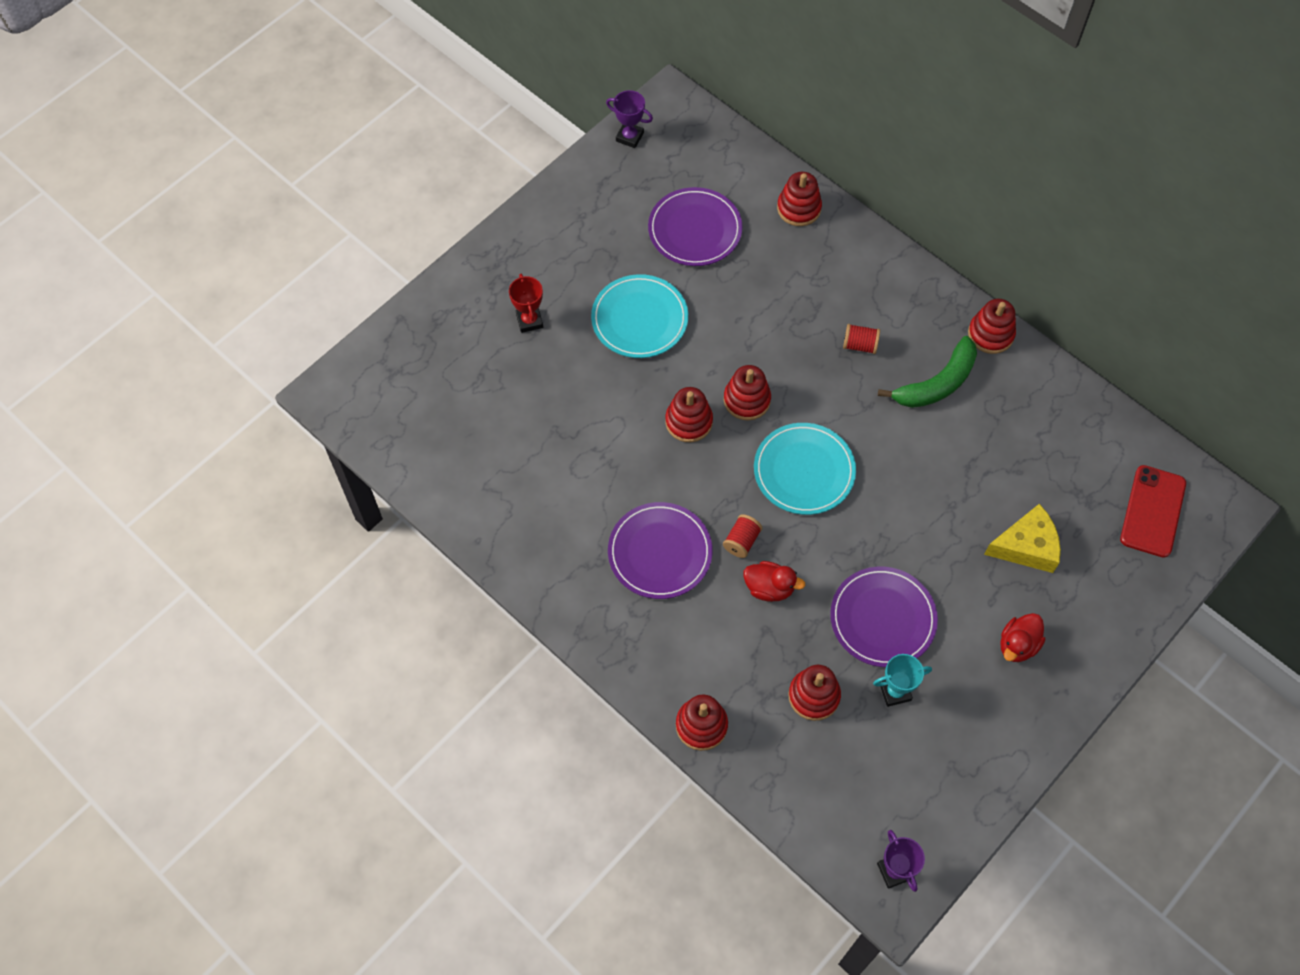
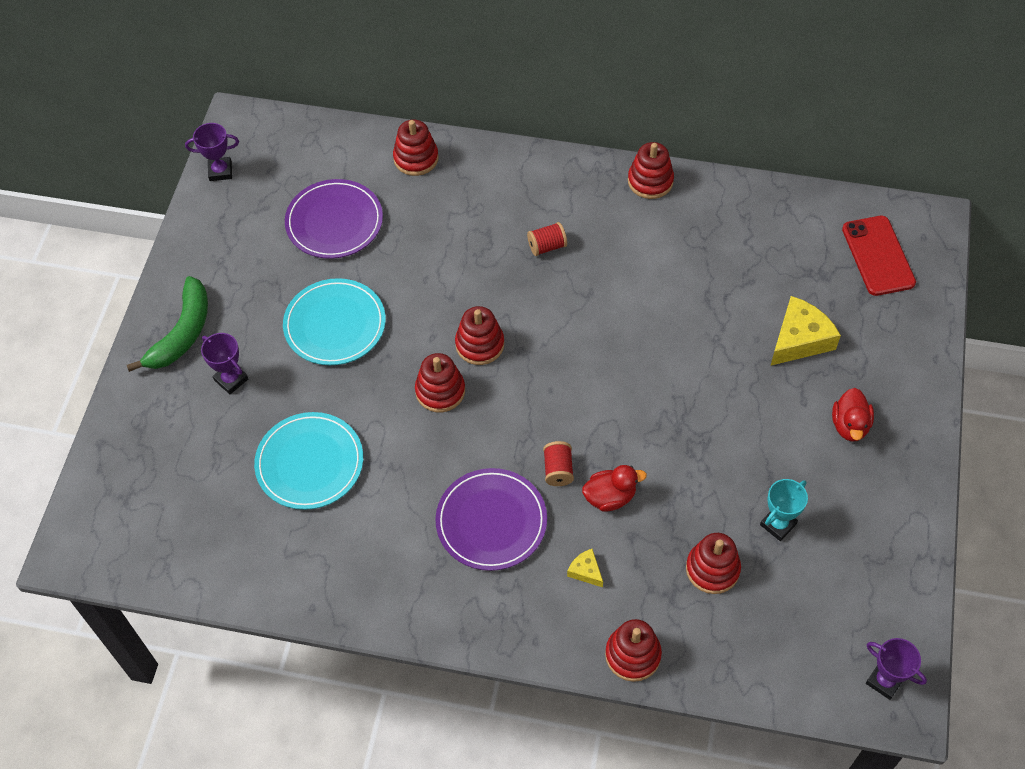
camera: 30 degrees left, 5 degrees down
(529, 321) = (231, 379): red trophy -> purple trophy
(709, 636) = (586, 571): none -> yellow cheese
(804, 471) = (571, 378): turquoise plate -> turquoise plate (310, 463)
(882, 618) = (724, 467): purple plate -> none
(937, 383) = (634, 244): green banana -> green banana (182, 333)

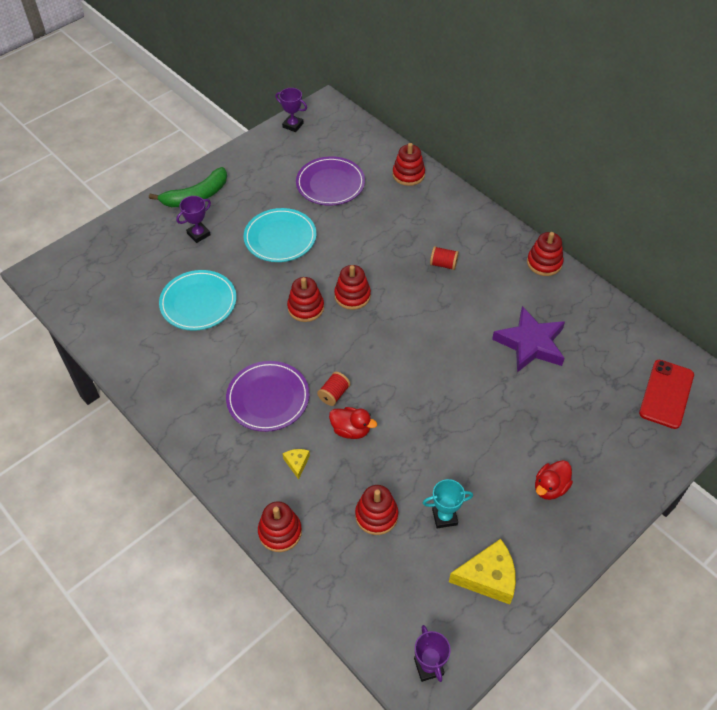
camera: 35 degrees right, 5 degrees down
(231, 379) = (198, 234): purple trophy -> purple trophy turned 60 degrees clockwise
(710, 283) = (530, 344): none -> purple star
(799, 339) = (562, 413): yellow cheese -> yellow cheese (488, 577)

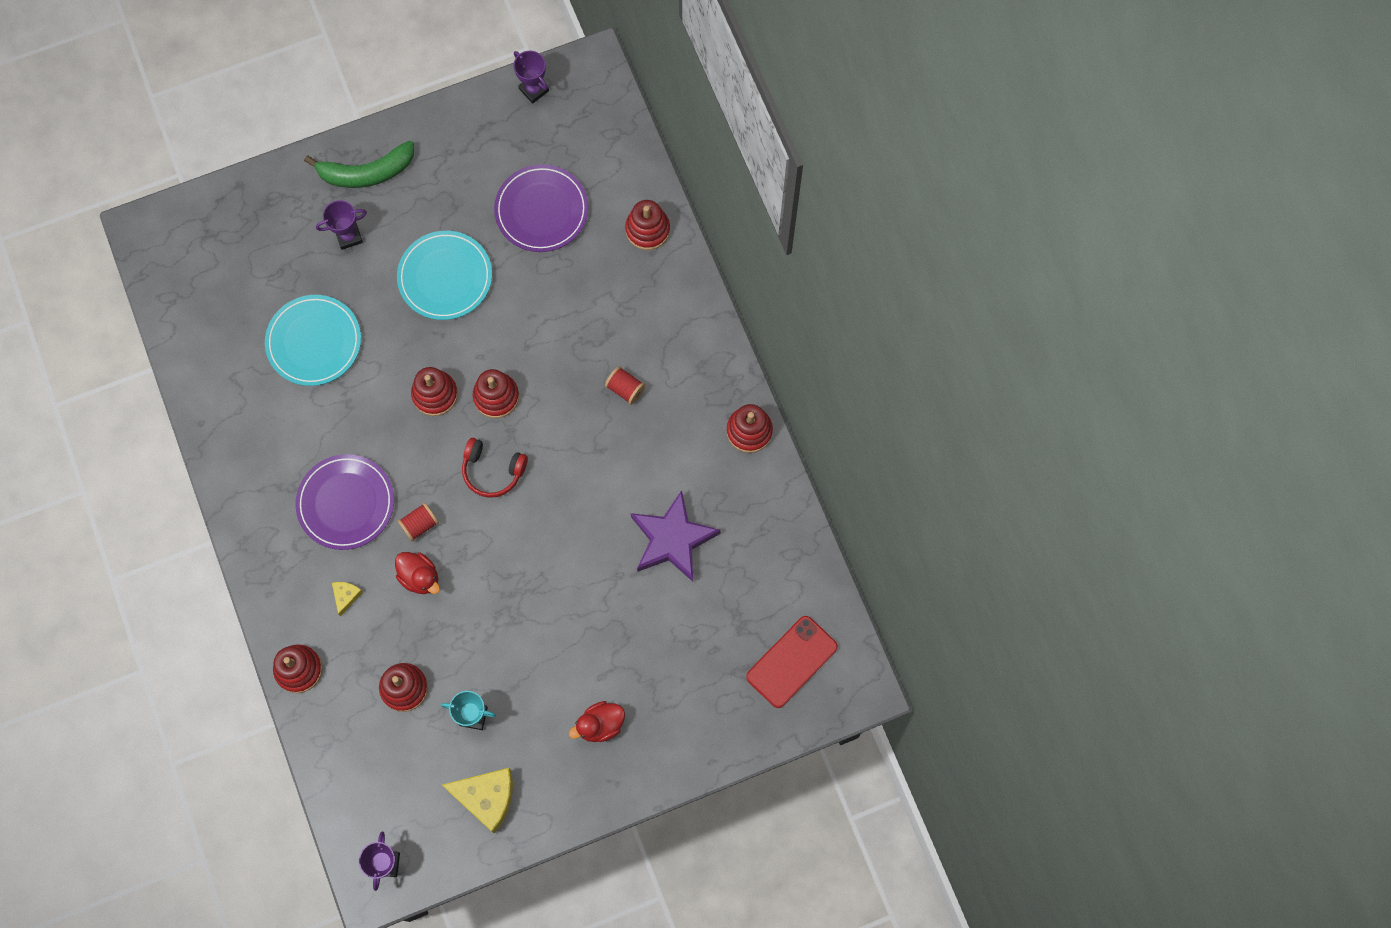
camera: 20 degrees right, 20 degrees up
(373, 342) = (493, 471): none -> red headphones

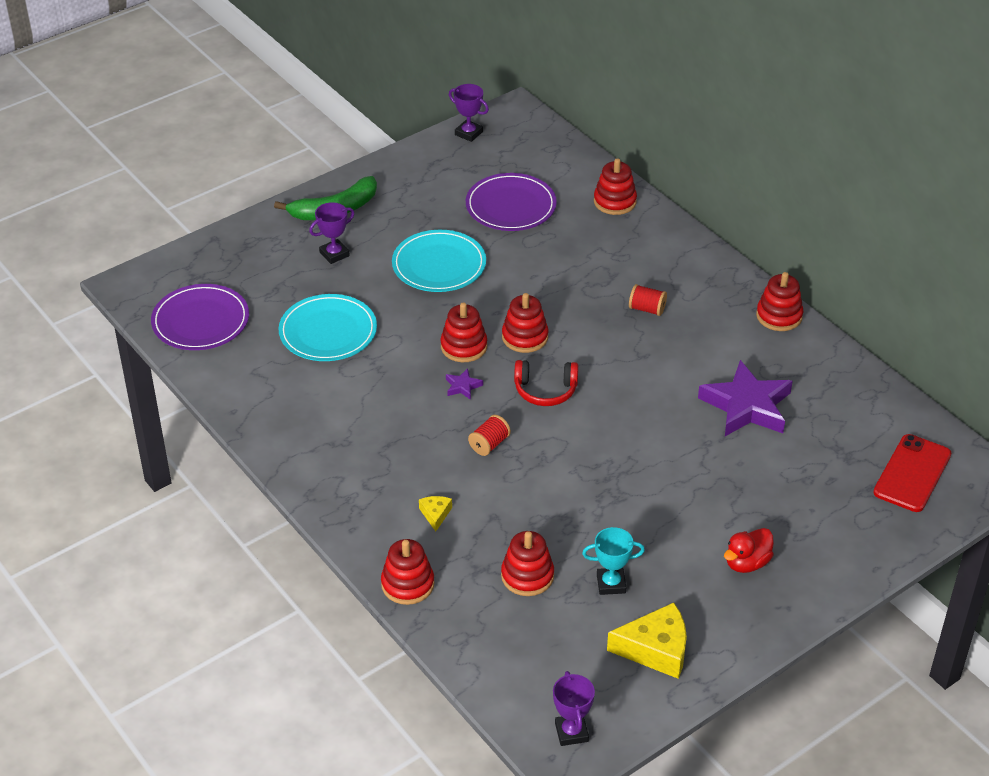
camera: 15 degrees left, 30 degrees down
(346, 503) = (406, 442): purple plate -> purple plate (200, 321)
(418, 446) = (463, 386): none -> purple star
(420, 577) = (506, 484): red duck -> none

